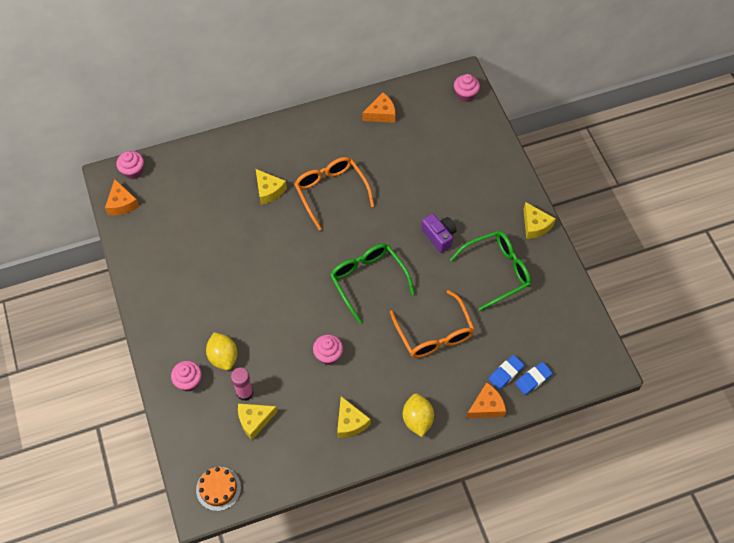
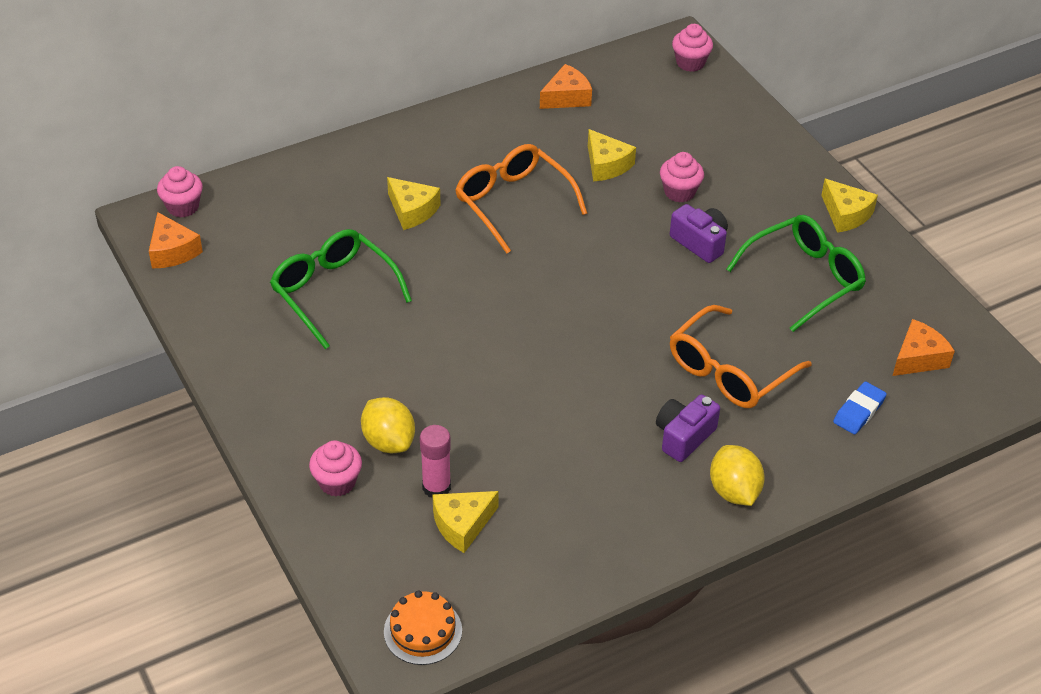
camera: 10 degrees left, 15 degrees down
(328, 355) = (564, 419): pink cupcake -> pink cupcake (679, 192)
(350, 422) = (624, 508): yellow cheese -> yellow cheese (606, 165)
(368, 280) = (602, 311): green glasses -> green glasses (333, 292)
(396, 377) = (684, 436): none -> purple camera
(434, 334) = (729, 371): orange glasses -> orange glasses turned 75 degrees clockwise
(486, 406) = (841, 460): orange cheese -> orange cheese (918, 358)
(533, 379) = (904, 415): blue eraser -> none

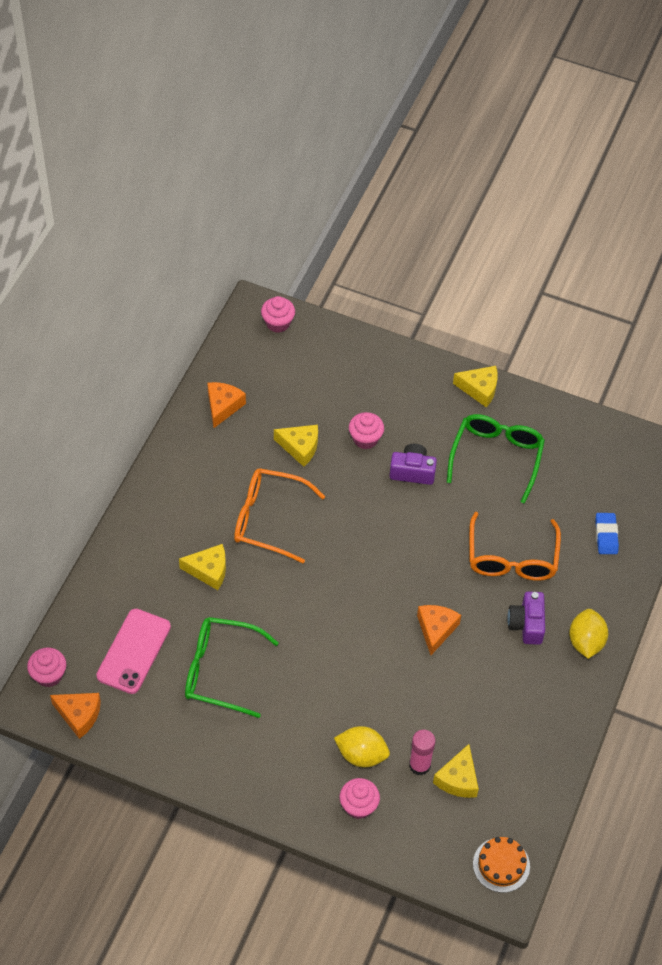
camera: 40 degrees left, 10 degrees up
(275, 232) = (134, 651): none -> pink phone
(734, 491) = (585, 642): yellow lemon -> yellow lemon turned 60 degrees clockwise
(918, 358) = (607, 473): orange cheese -> orange cheese (436, 629)

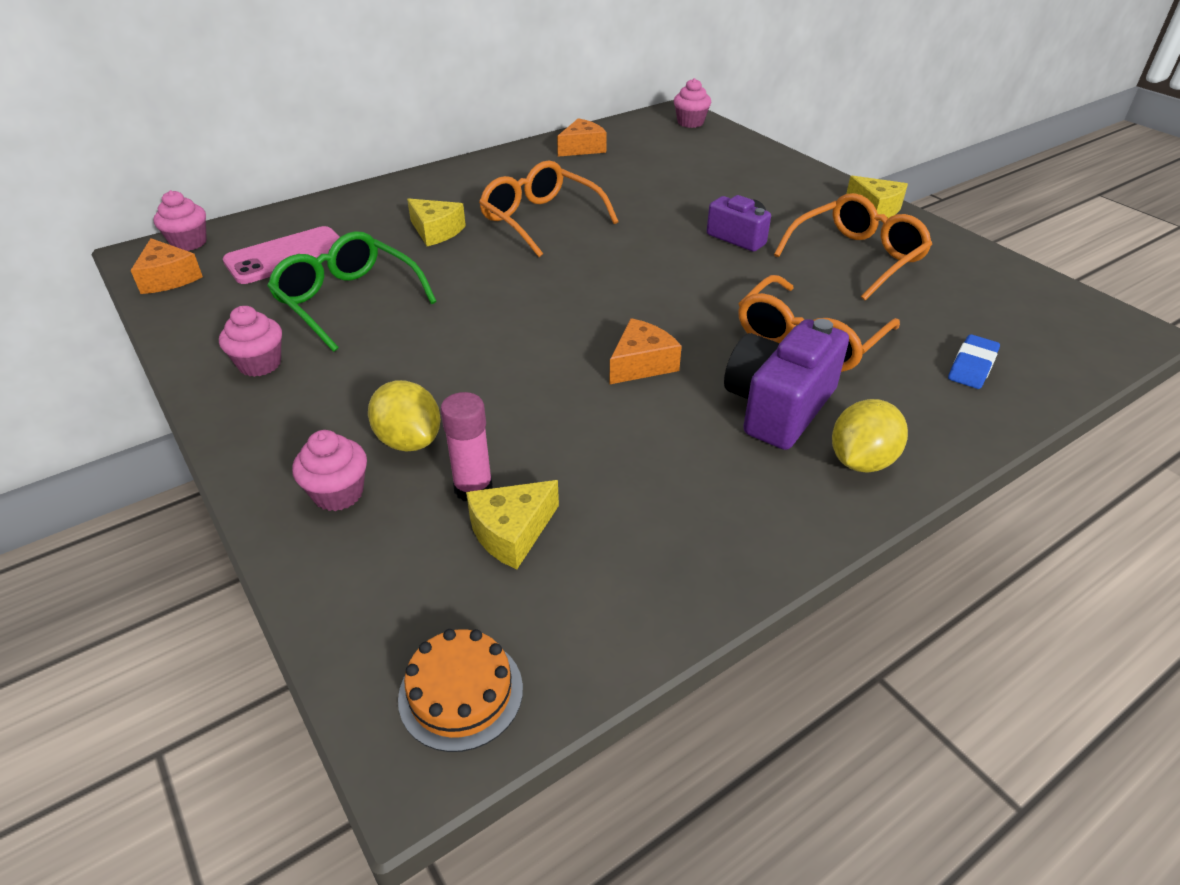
camera: 35 degrees right, 15 degrees down
(300, 447) = (629, 189): yellow cheese -> none
(365, 439) = (706, 203): pink cupcake -> pink cupcake (260, 364)
(496, 457) = (857, 257): green glasses -> orange glasses
(526, 624) = (778, 407): purple camera -> purple camera, size x1.57

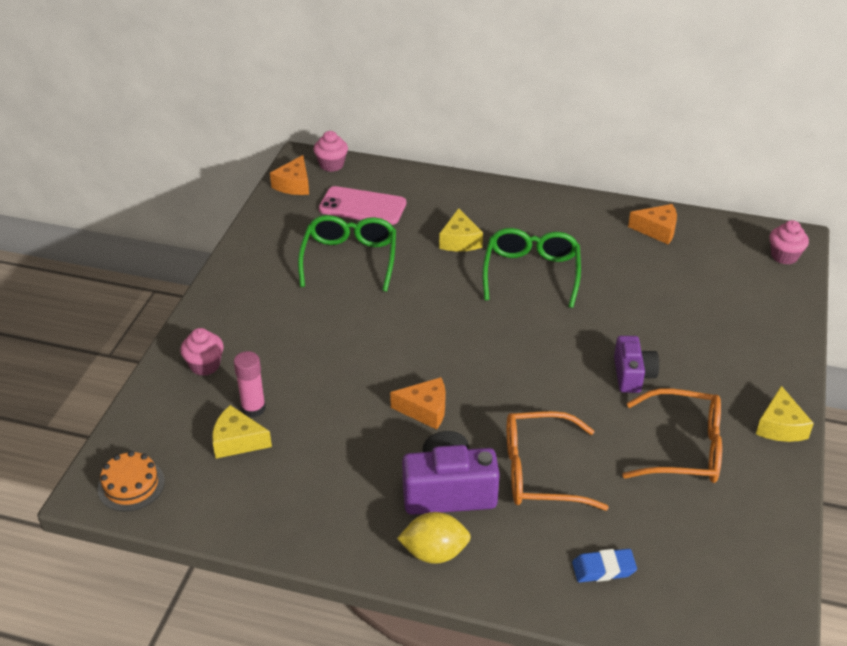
camera: 50 degrees right, 0 degrees up
(260, 364) = (264, 270): pink cupcake -> none
(409, 440) = (264, 363): yellow lemon -> none
(540, 220) = (531, 273): orange glasses -> green glasses

